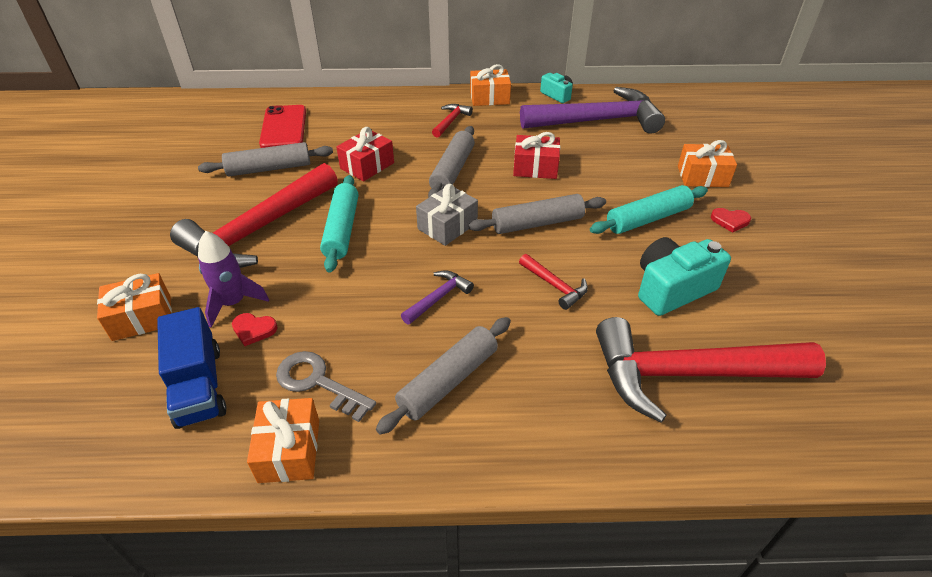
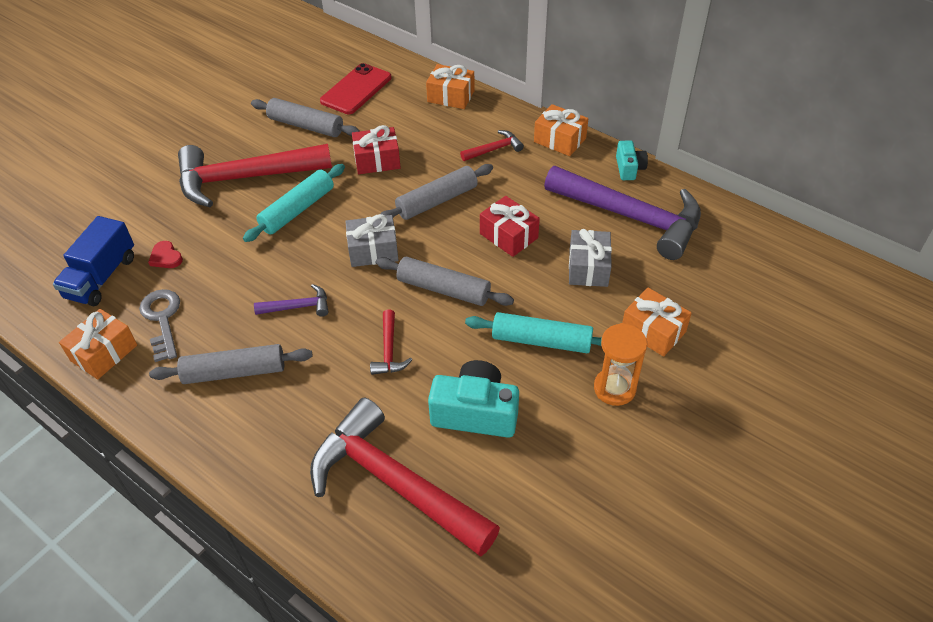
camera: 40 degrees right, 5 degrees up
(142, 318) = (117, 208): orange gift -> orange gift (451, 96)
(233, 303) = (174, 229): purple rocket -> none
(613, 161) = (588, 268): none -> grey gift
(730, 221) = (614, 388): red heart -> orange hourglass

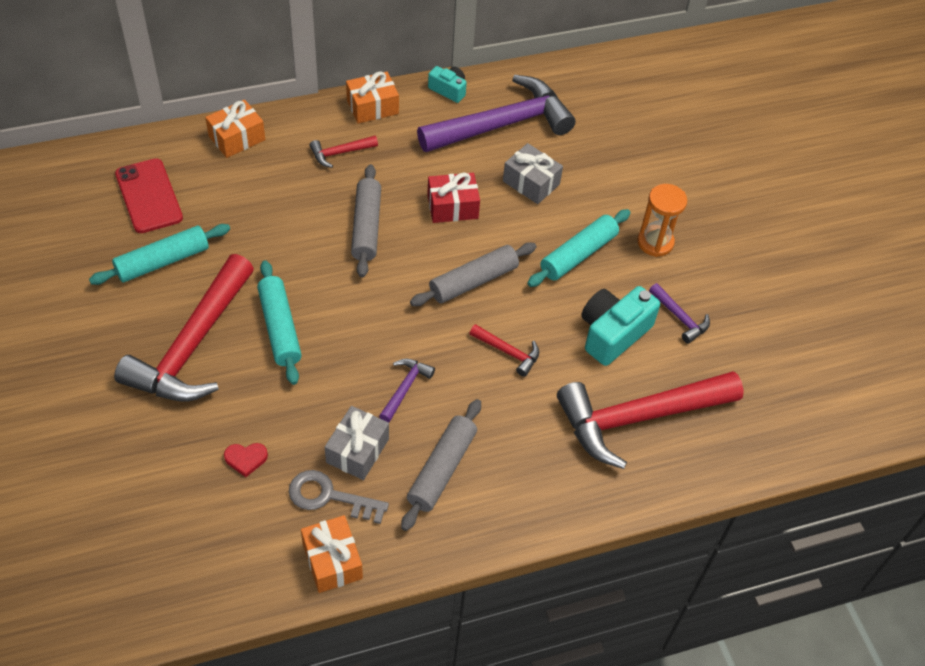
camera: 60 degrees left, 5 degrees up
(101, 277) = (224, 524): blue truck -> none
(306, 126) = (162, 261): grey rolling pin -> turquoise rolling pin
(373, 250) = (385, 302): grey gift -> grey gift (357, 450)
(377, 160) = (271, 237): red gift -> none
(494, 149) = (340, 153): red hammer -> red hammer turned 120 degrees counterclockwise
(542, 455) = (680, 318): none -> purple hammer
(653, 331) = (623, 188): orange gift -> none

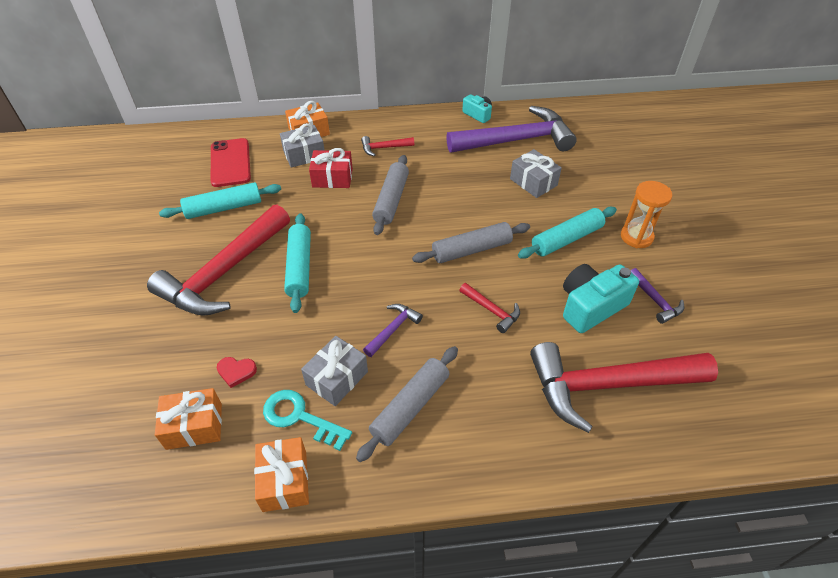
camera: 15 degrees right, 5 degrees down
(241, 174) = (304, 155): none -> grey gift
(329, 496) = (299, 417): grey key -> turquoise key
(372, 107) = (416, 120): orange gift -> orange gift (194, 426)
(452, 207) = (465, 193): red gift -> red gift (332, 178)

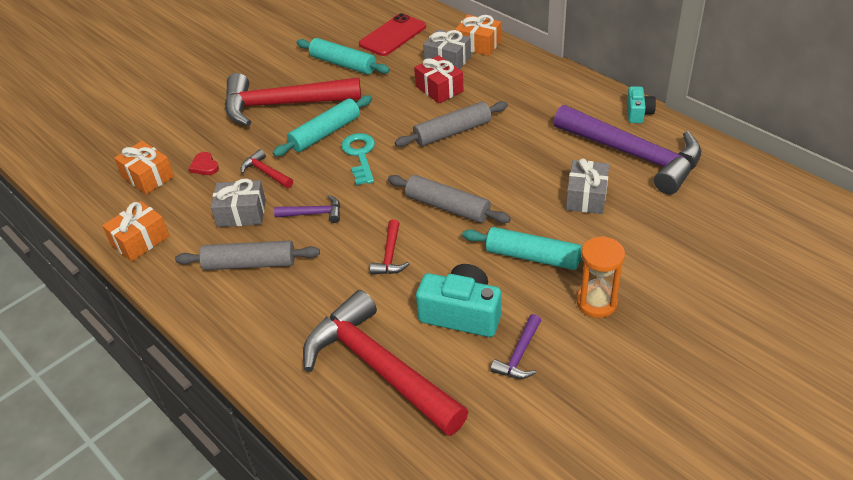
camera: 55 degrees right, 5 degrees down
(299, 417) = (194, 216): turquoise key -> turquoise key (360, 155)
(384, 148) = (512, 91): red hammer -> red hammer (266, 172)

